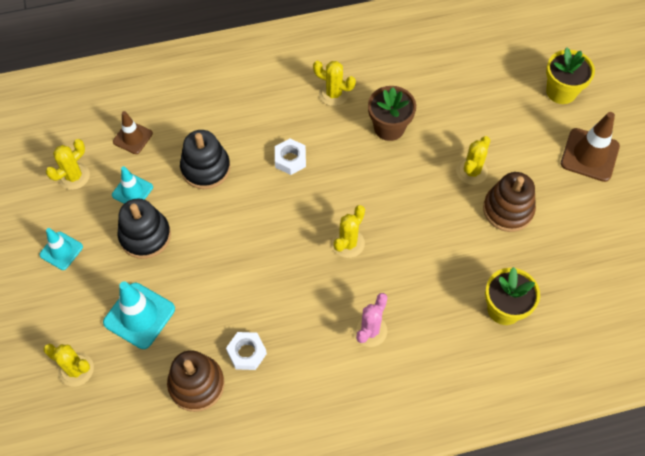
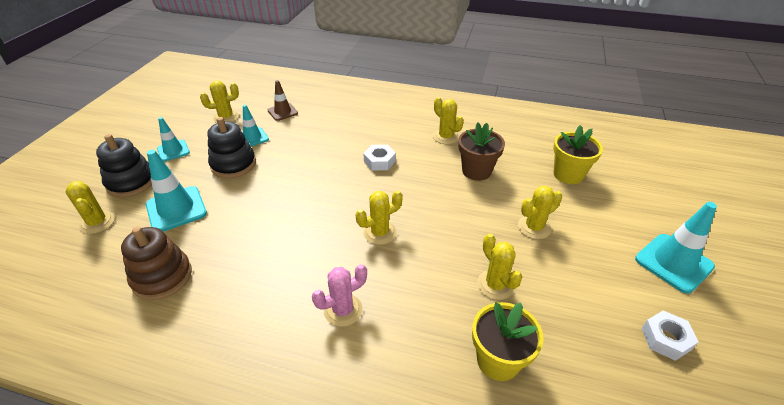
camera: 30 degrees right, 20 degrees down
(205, 168) = (313, 144): black stacking toy -> black stacking toy (131, 182)
(247, 353) = (223, 273): white nut -> white nut (665, 339)
(470, 246) = (495, 285): none -> yellow cactus
(508, 210) = (554, 272): brown stacking toy -> none
(561, 91) = (662, 203): yellow flower pot -> yellow flower pot (568, 174)
(589, 155) = (673, 263): brown traffic cone -> turquoise traffic cone

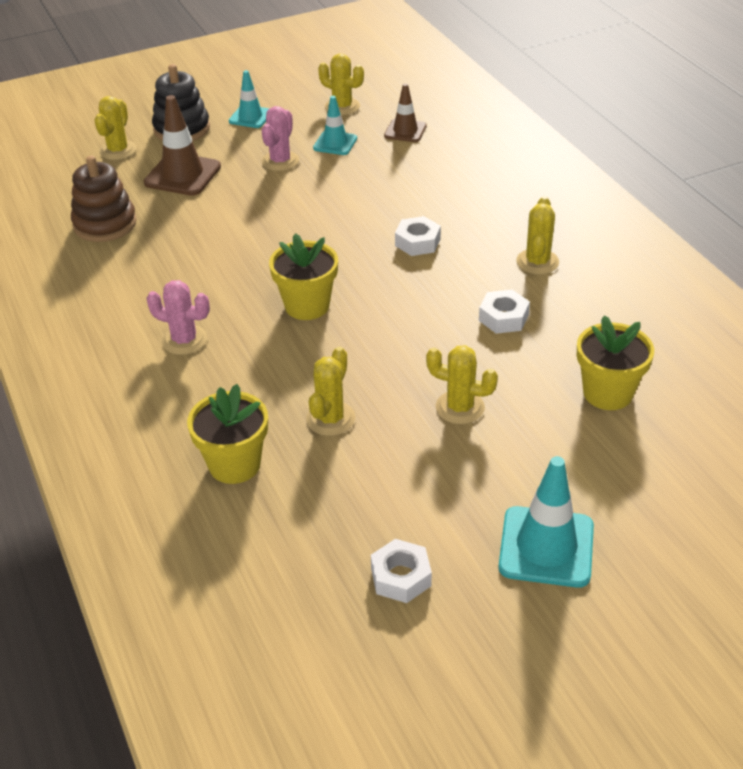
camera: 50 degrees right, 0 degrees up
(176, 209) = (182, 175): turquoise traffic cone -> brown traffic cone
(233, 164) = (280, 161): black stacking toy -> pink cactus
(380, 233) = (307, 306): yellow cactus -> yellow flower pot
(476, 171) = (503, 318): brown flower pot -> white nut

